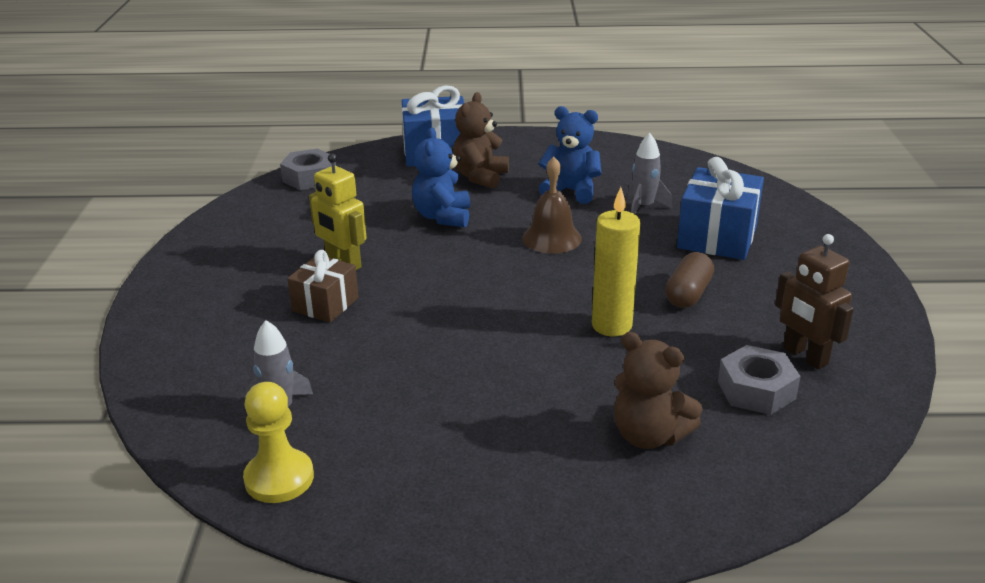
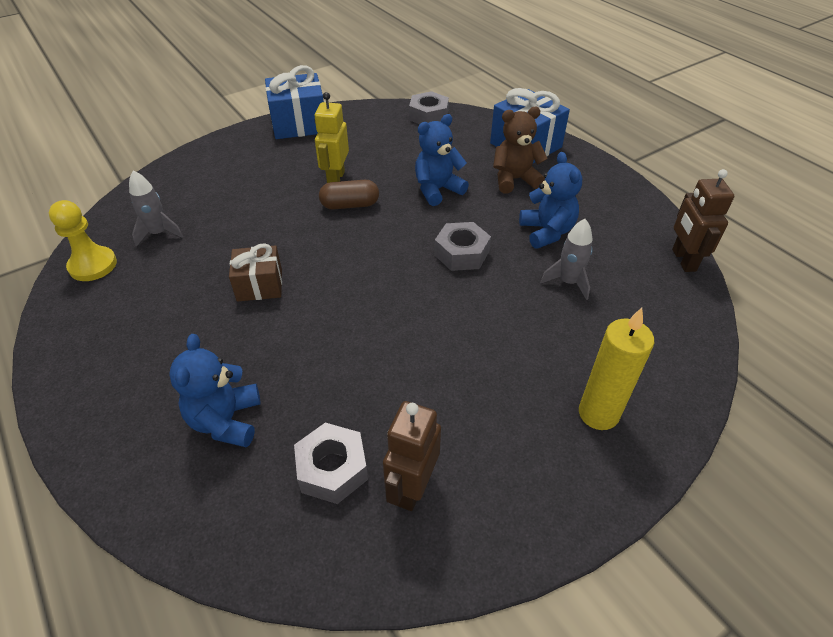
camera: 55 degrees right, 15 degrees up
(325, 304) = (282, 195): brown gift -> brown gift (260, 285)
(551, 238) = (461, 253): brown bell -> grey nut
(611, 325) = (362, 339): yellow candle -> yellow candle (598, 413)
(649, 435) = (226, 421): brown teddy bear -> blue teddy bear
(669, 155) = (683, 260): none -> brown robot
(688, 294) = (449, 366): brown capsule -> brown capsule (350, 205)
(717, 237) = (565, 349): blue gift -> blue gift (299, 124)

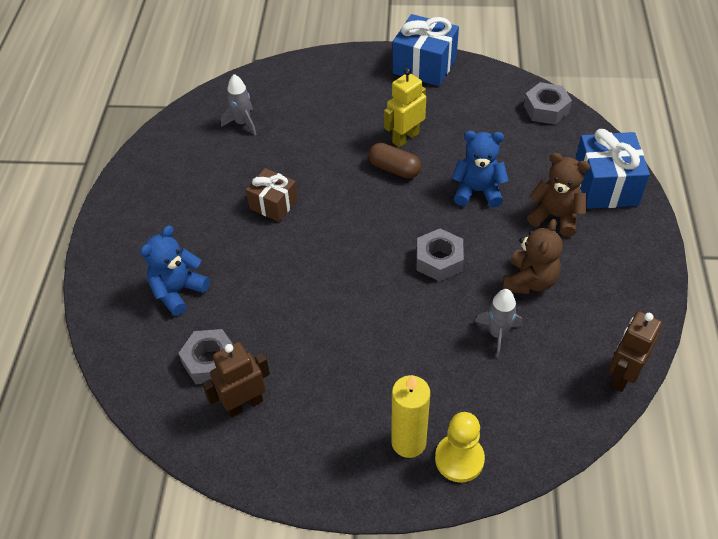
camera: 40 degrees right, 5 degrees up
(93, 265) = (185, 128): yellow pawn -> yellow pawn (459, 459)
(547, 232) = (529, 281): blue teddy bear -> brown teddy bear

